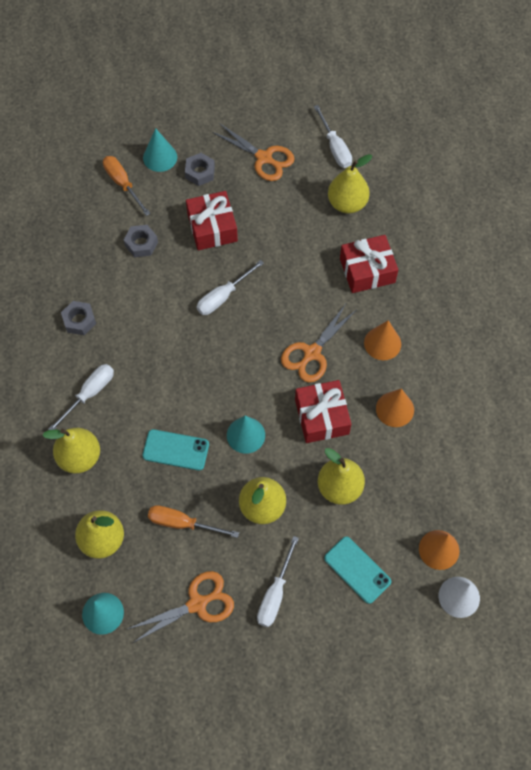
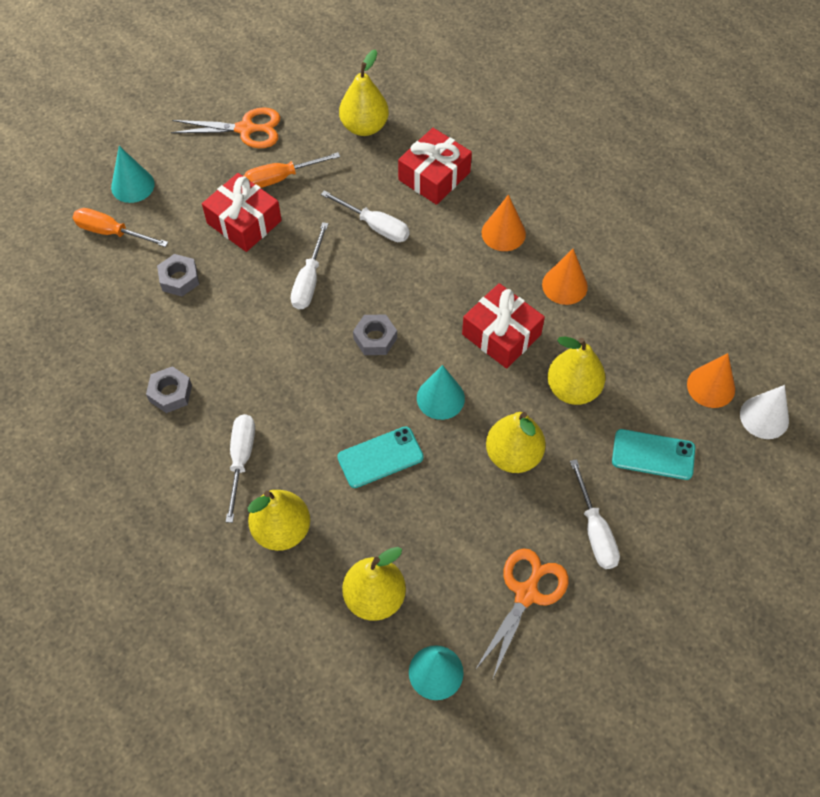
camera: 35 degrees left, 5 degrees down
(182, 523) = (446, 525): orange screwdriver -> orange screwdriver (281, 178)
(200, 172) = (188, 177): grey nut -> grey nut (375, 338)
(312, 353) = (443, 281): orange scissors -> none
(335, 147) = (311, 83): white screwdriver -> white screwdriver (375, 226)

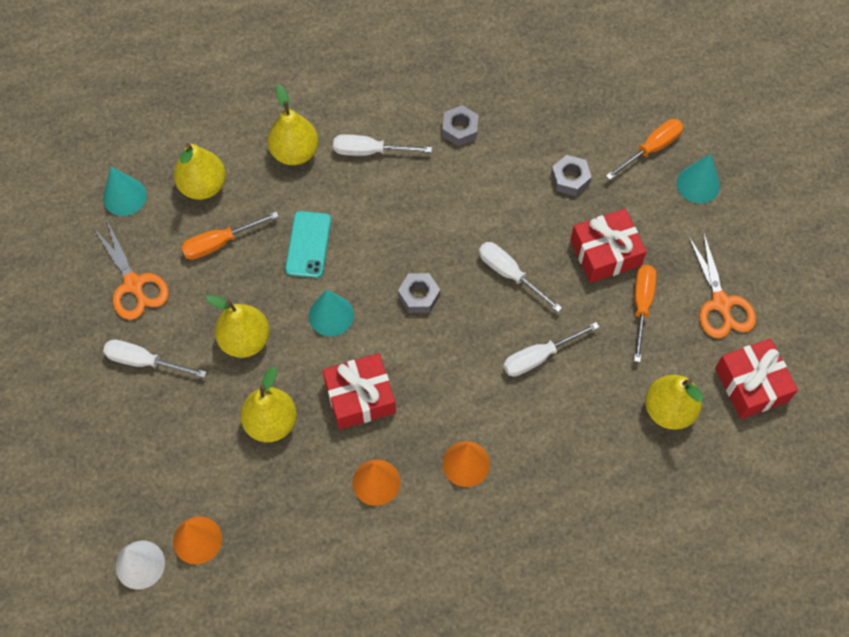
camera: 120 degrees right, 5 degrees up
(241, 460) = (370, 151): white screwdriver -> white screwdriver turned 150 degrees clockwise
(245, 129) = (721, 303): orange scissors -> orange scissors turned 45 degrees counterclockwise
(429, 539) = (220, 243): none -> orange screwdriver
(434, 176) = (570, 440): red gift -> red gift (751, 384)
(653, 455) = (172, 447): turquoise phone -> none

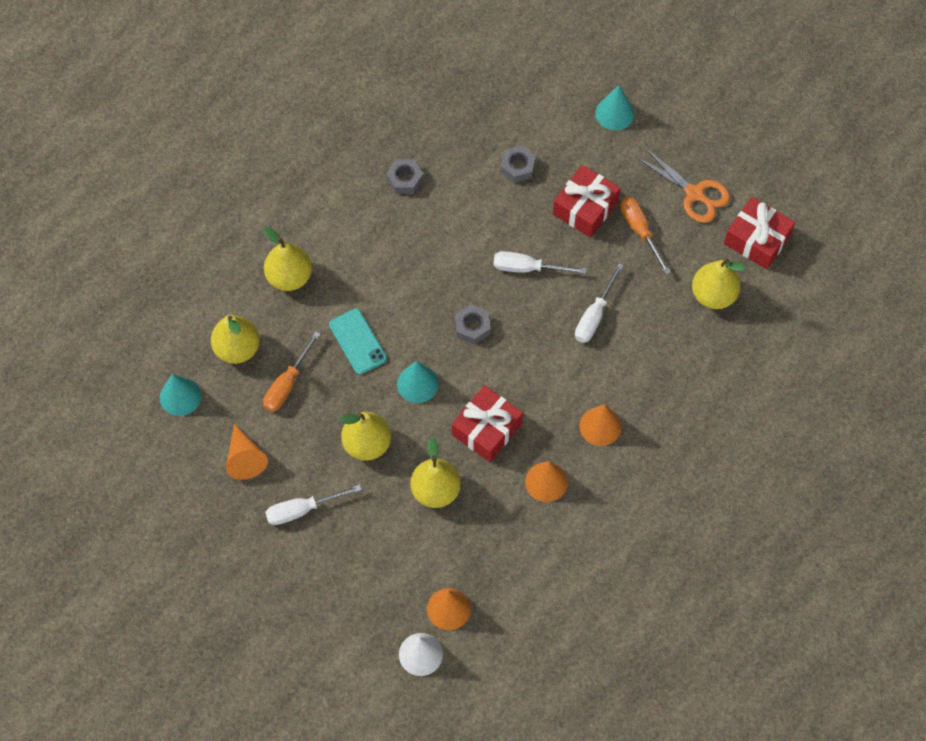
camera: 35 degrees left, 0 degrees up
(133, 284) = (245, 458): orange scissors -> orange cone
(370, 151) = (348, 240): white screwdriver -> none
(651, 149) = (561, 107): orange screwdriver -> none

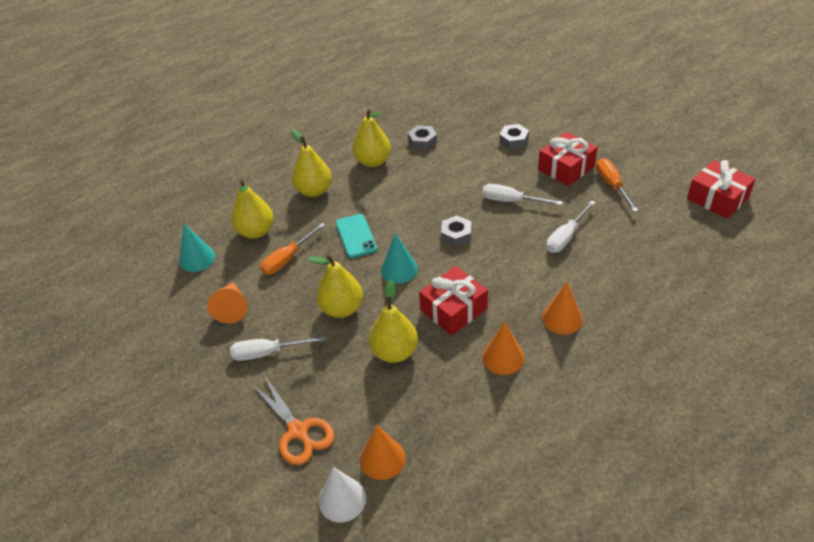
camera: 15 degrees right, 20 degrees down
(614, 113) = (596, 116): turquoise cone -> none
(694, 193) = (661, 166): orange scissors -> orange scissors (298, 431)
(713, 295) = (677, 232): yellow pear -> yellow pear (373, 161)

